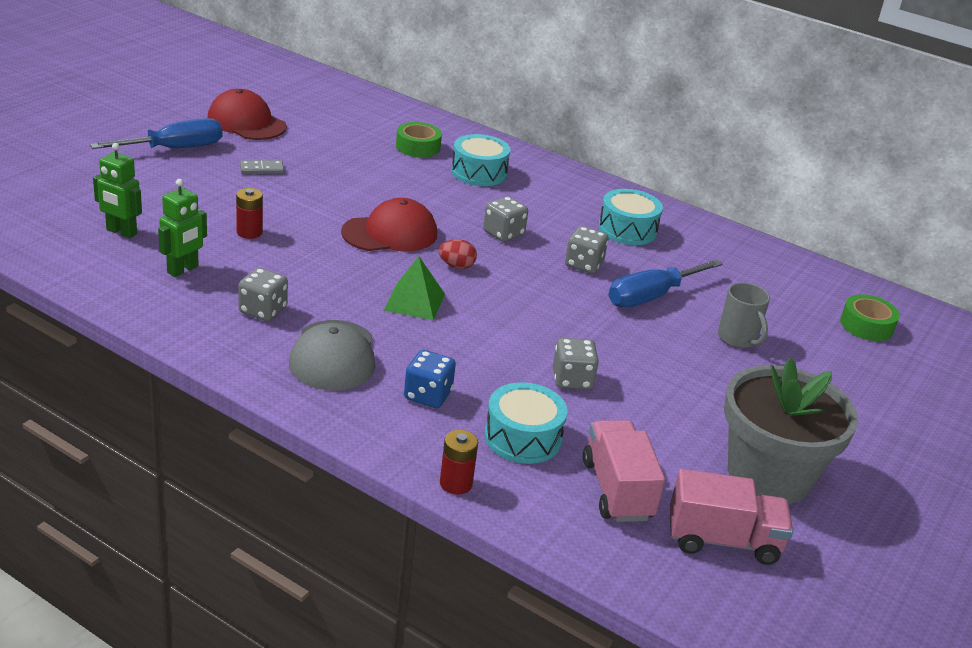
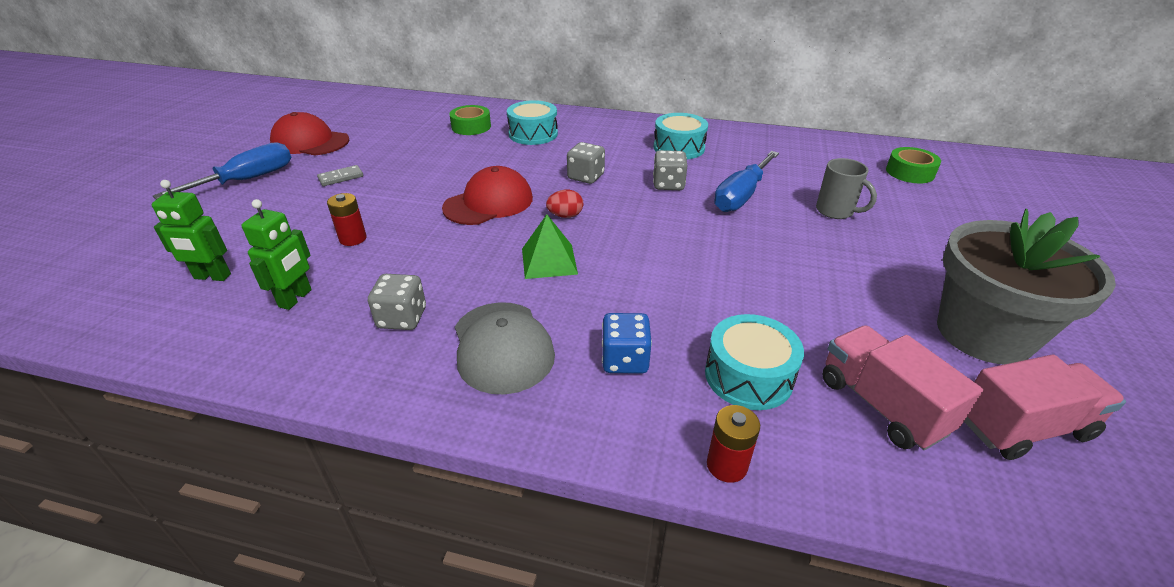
camera: 15 degrees left, 5 degrees up
(572, 379) = (742, 294): grey dice -> none

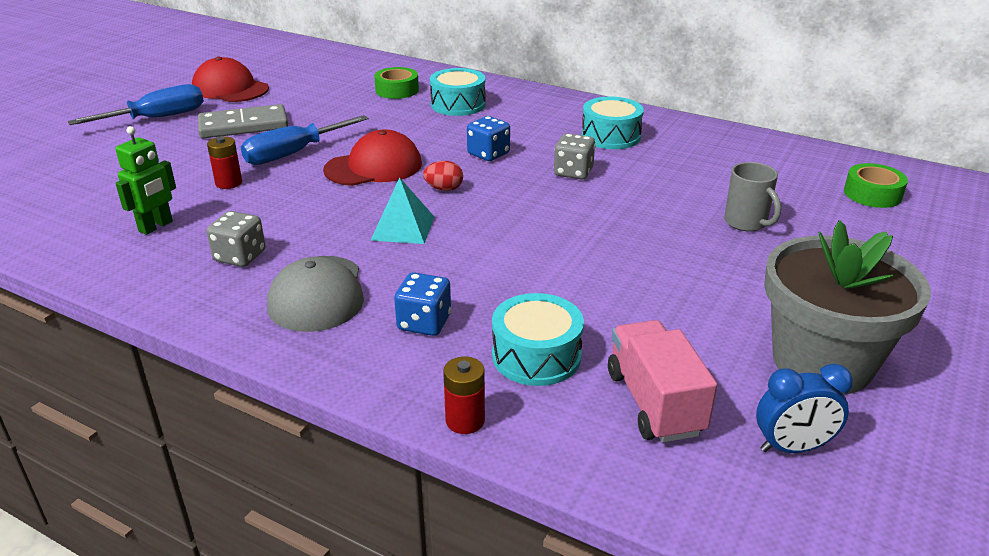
camera: 15 degrees right, 5 degrees down
(212, 277) = (94, 198): green robot -> none
(341, 177) = (243, 126): grey domino -> grey domino, size x2.04
(549, 261) = (403, 228): green pyramid -> turquoise pyramid
(586, 177) = (488, 154): grey dice -> blue dice
(741, 196) = (647, 193): blue screwdriver -> blue screwdriver (293, 154)
(1022, 427) = (792, 447): pink truck -> blue clock

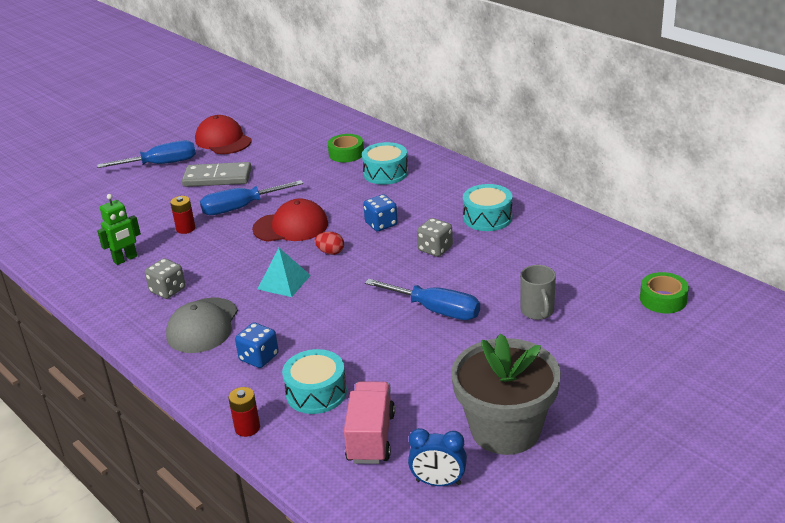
camera: 20 degrees right, 0 degrees up
(624, 236) = (436, 310): none -> blue screwdriver

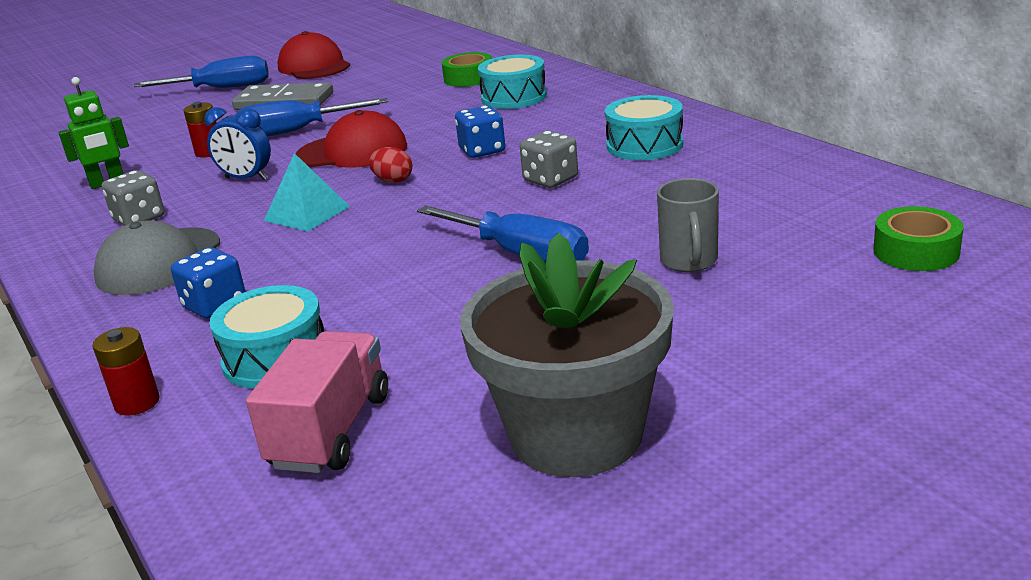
camera: 10 degrees right, 5 degrees down
(438, 482) = (417, 516): blue clock -> blue clock (246, 178)

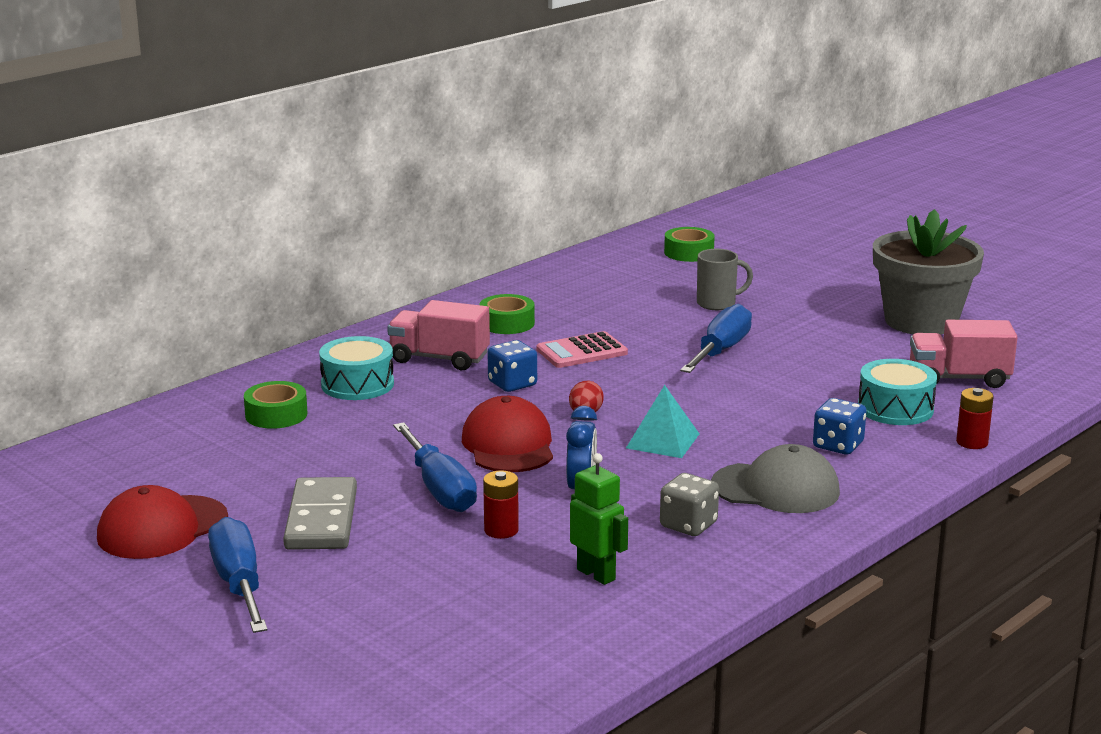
camera: 105 degrees left, 5 degrees down
(550, 179) = (582, 351): grey dice -> pink calculator
(558, 121) = (439, 359): none -> pink truck
(644, 145) = (507, 323): turquoise drum -> green tape

